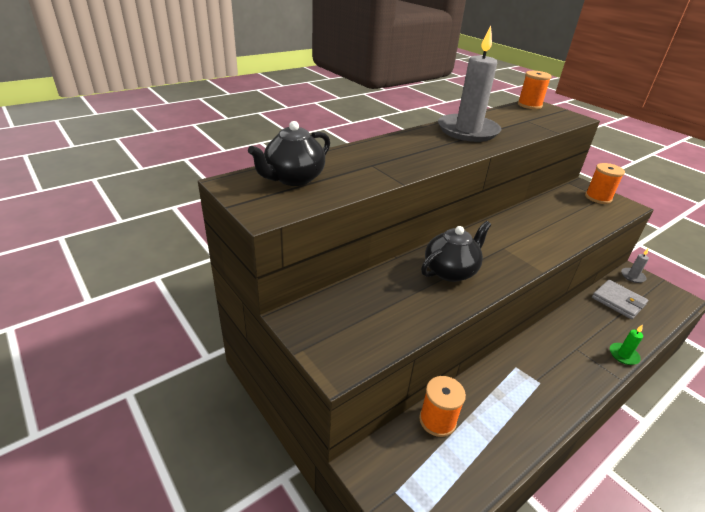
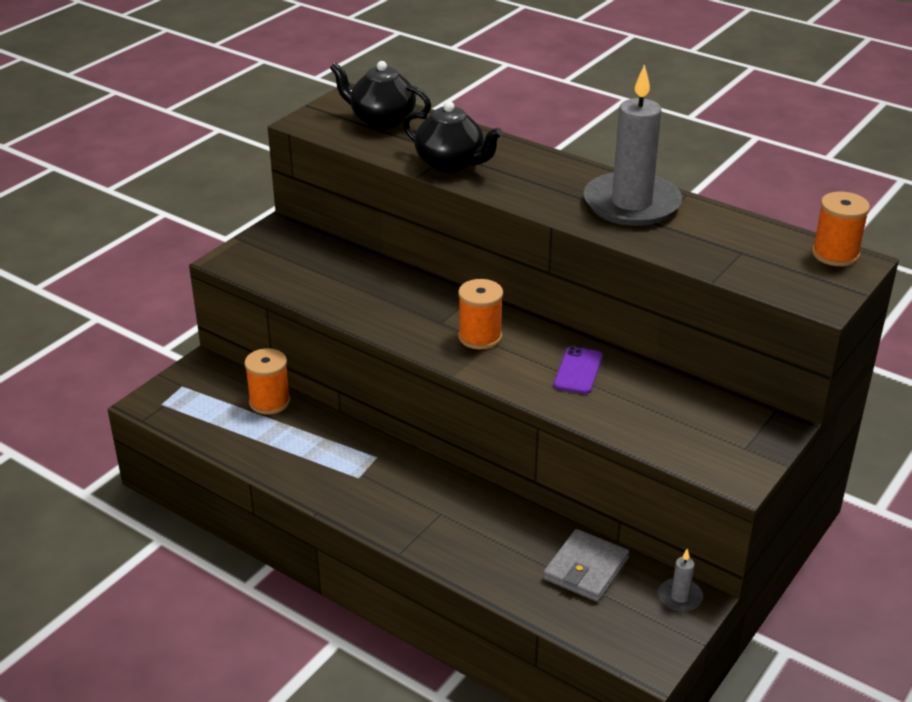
camera: 75 degrees right, 0 degrees up
(450, 271) = (409, 306): black teapot -> black teapot (451, 163)
(536, 225) = (578, 371): none -> purple phone
(598, 197) = (739, 441): orange spool -> orange spool (480, 337)
(623, 355) = (450, 560): green candle -> none

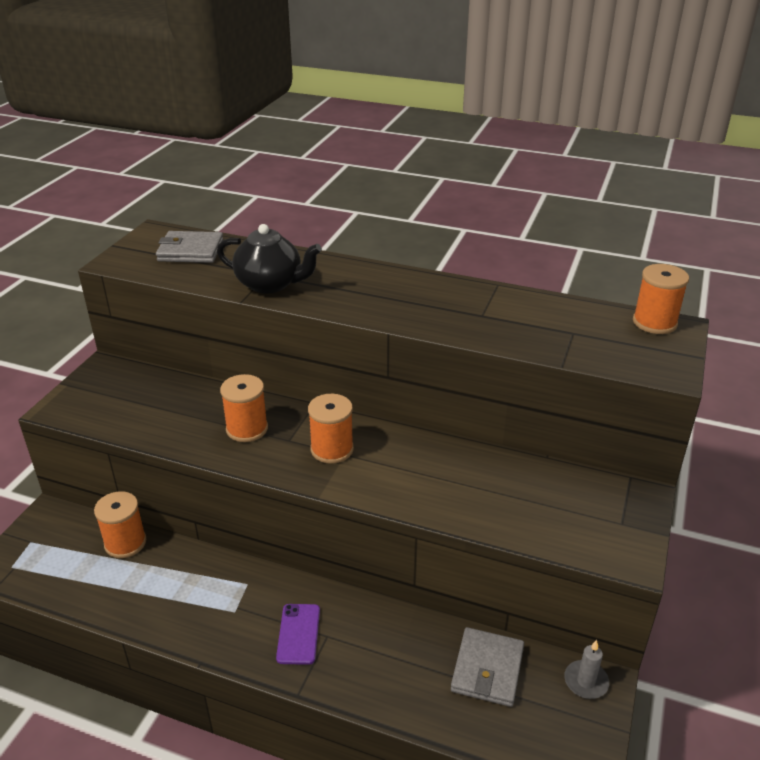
camera: 15 degrees left, 0 degrees up
(381, 120) = (190, 251): black teapot -> grey wallet
(402, 306) = (247, 429): none -> orange spool
(578, 371) = (437, 469): purple phone -> purple phone (298, 634)
(631, 204) = (453, 300): grey candle -> none

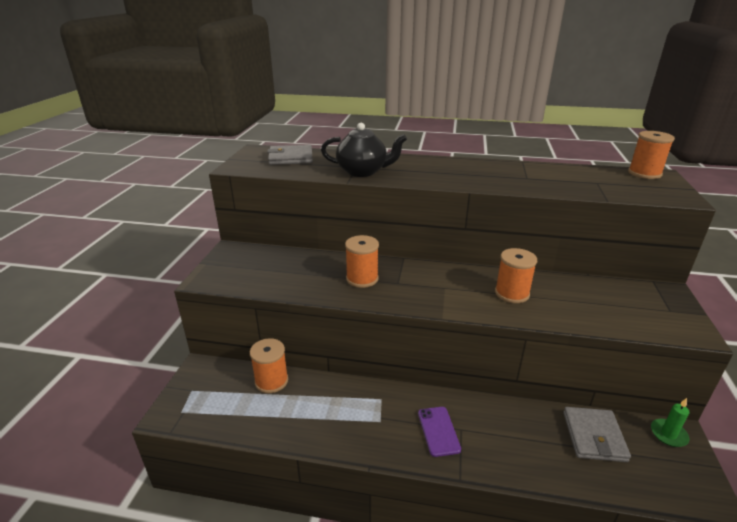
camera: 10 degrees left, 5 degrees down
(332, 449) = (433, 285): orange spool -> orange spool (512, 293)
(586, 681) = (668, 434): grey candle -> green candle

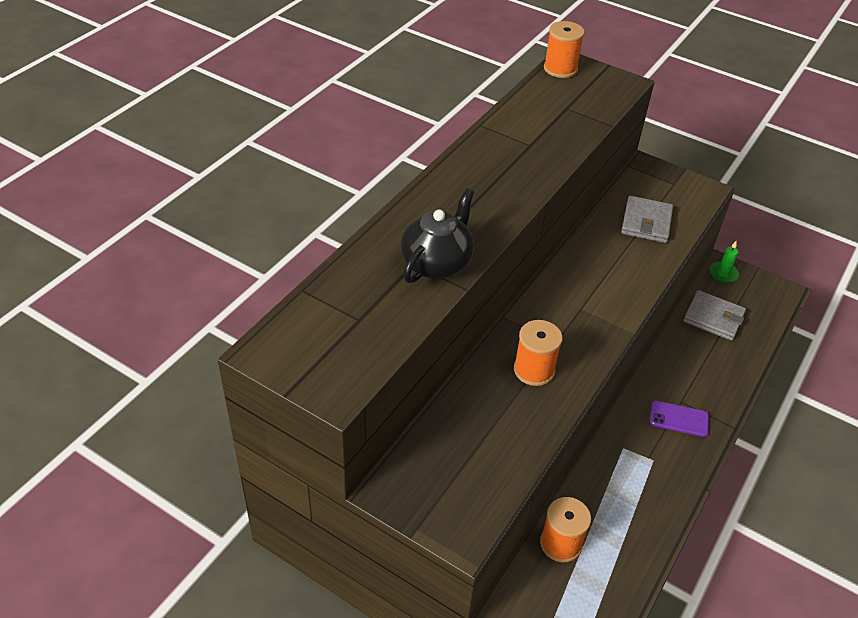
camera: 70 degrees left, 15 degrees up
(290, 158) = (334, 320): grey wallet -> grey wallet (646, 222)
(512, 293) = (612, 264): orange spool -> none

